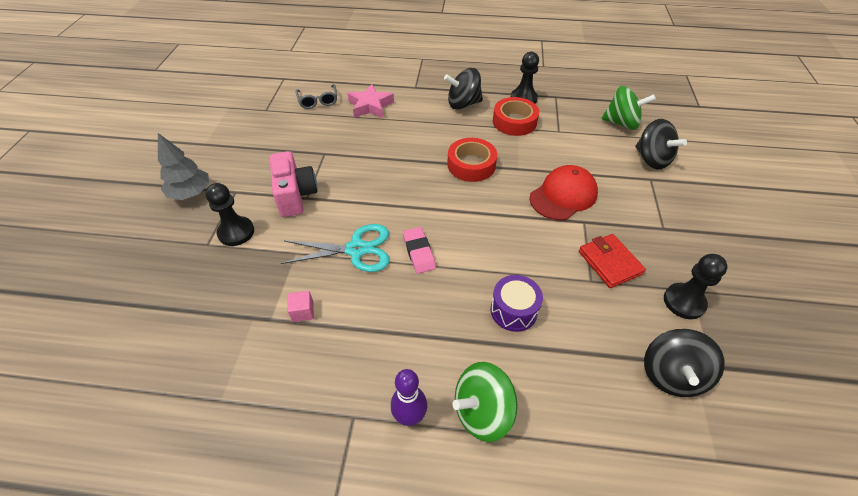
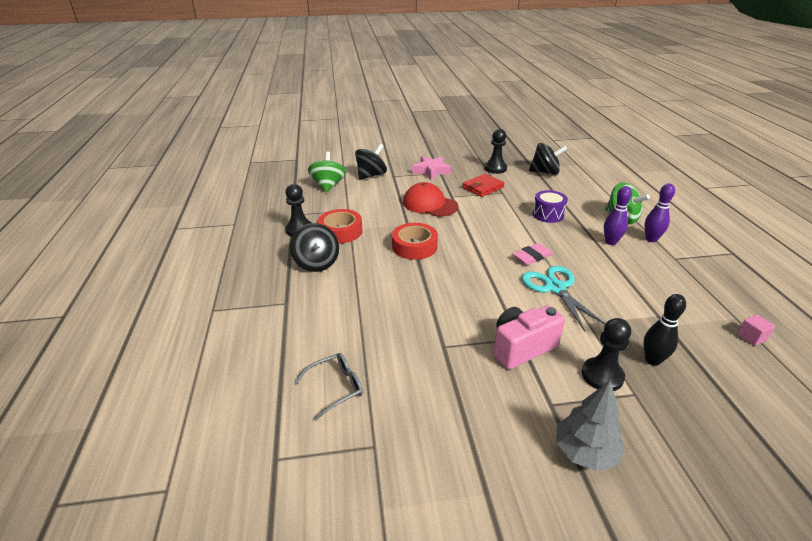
camera: 105 degrees left, 15 degrees down
(225, 276) = (652, 360): none -> black bowling pin
(303, 312) = (635, 300): pink cube -> pink cube (751, 337)
(370, 106) = (336, 331): pink star -> pink star (431, 171)
(421, 354) = (611, 242): none -> purple bowling pin

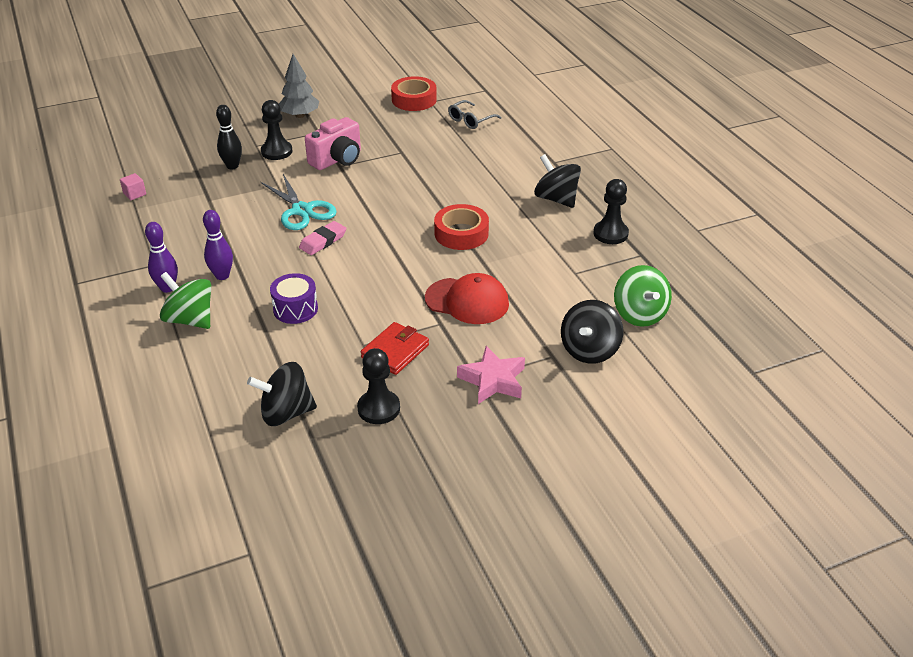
camera: 165 degrees right, 5 degrees up
(340, 231) = (560, 239): red tape -> red tape (414, 100)

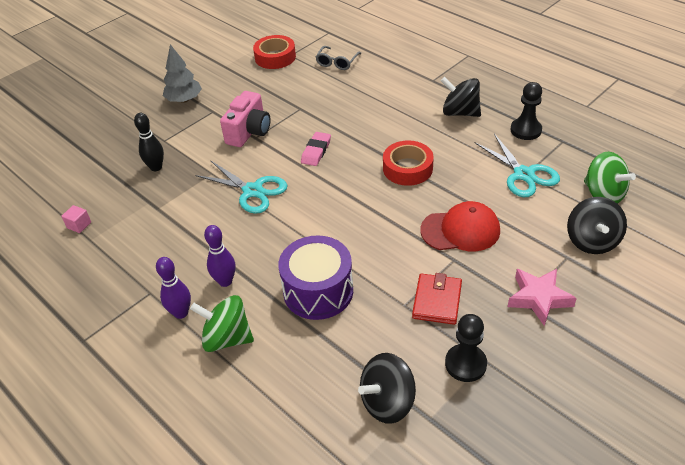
camera: 20 degrees left, 5 degrees up
(276, 151) = (188, 141): black pawn -> none
(295, 309) = (318, 291): purple drum -> purple drum, size x1.61
(323, 241) = (294, 215): pink eraser -> pink eraser (316, 151)
(572, 272) = (523, 174): none -> turquoise scissors

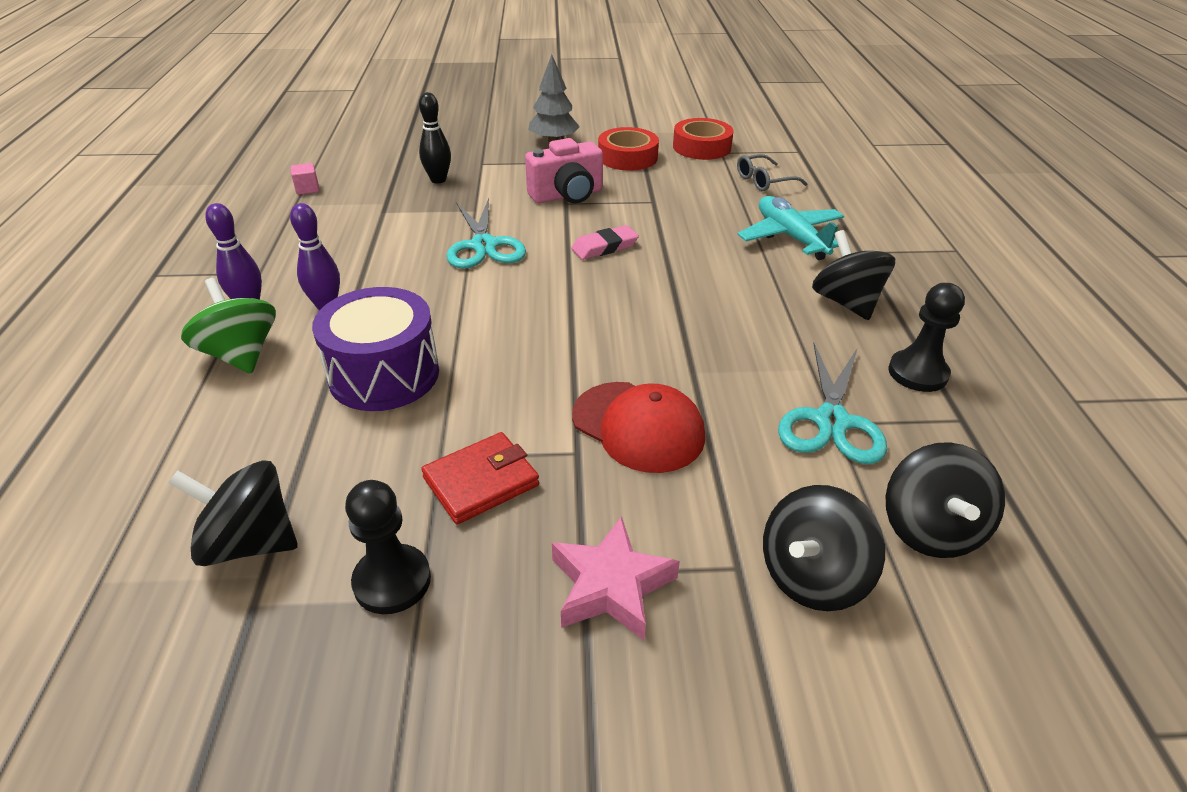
camera: 40 degrees right, 5 degrees down
(393, 90) = (790, 237): none -> turquoise plane
(407, 168) = (680, 321): red tape -> red tape (627, 157)
(603, 194) = (930, 529): green spinning top -> black spinning top

